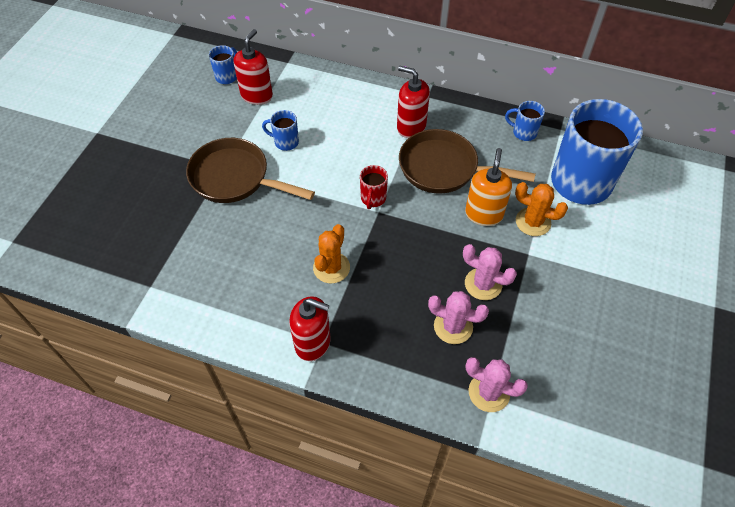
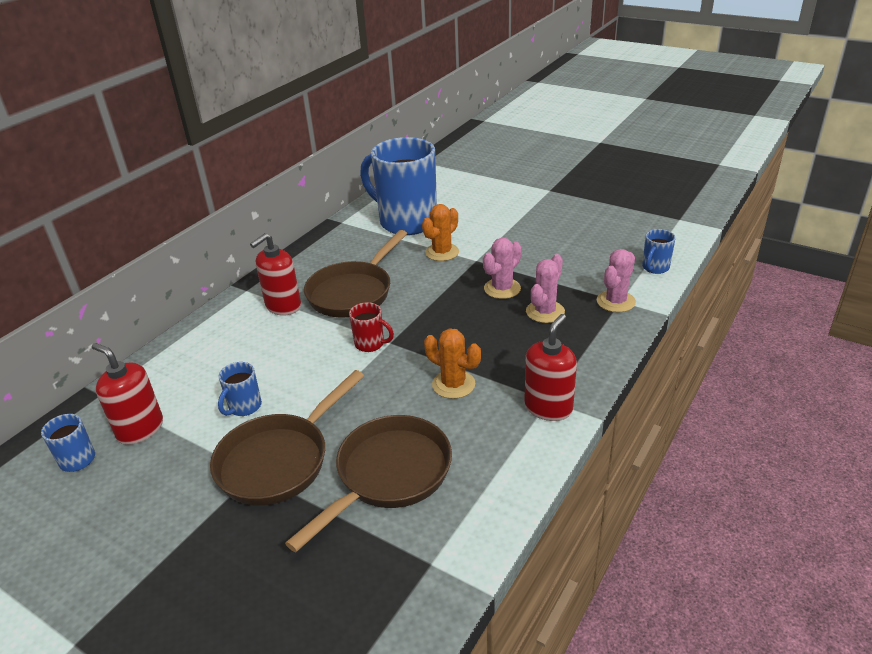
camera: 75 degrees left, 20 degrees down
(226, 245) = (389, 475): none -> brown pan
(484, 214) = (422, 277): orange soap dispenser -> none
(523, 132) = (334, 241): blue mug -> blue mug (655, 268)

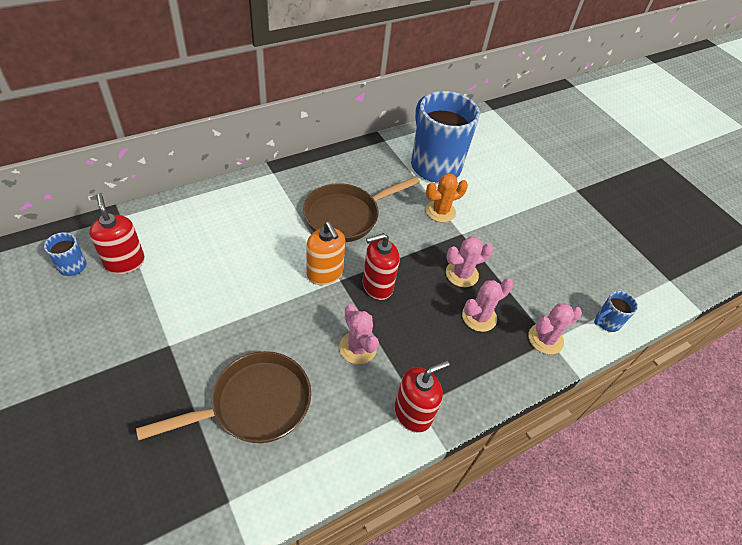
camera: 20 degrees right, 15 degrees up
(244, 407) = (201, 282): blue mug -> none
(279, 460) = (192, 344): brown pan -> none
(283, 306) = (288, 202): red soap dispenser -> red soap dispenser (377, 286)
(370, 344) = (324, 274): red mug -> orange soap dispenser
(453, 384) = (358, 348): orange cactus -> pink cactus

